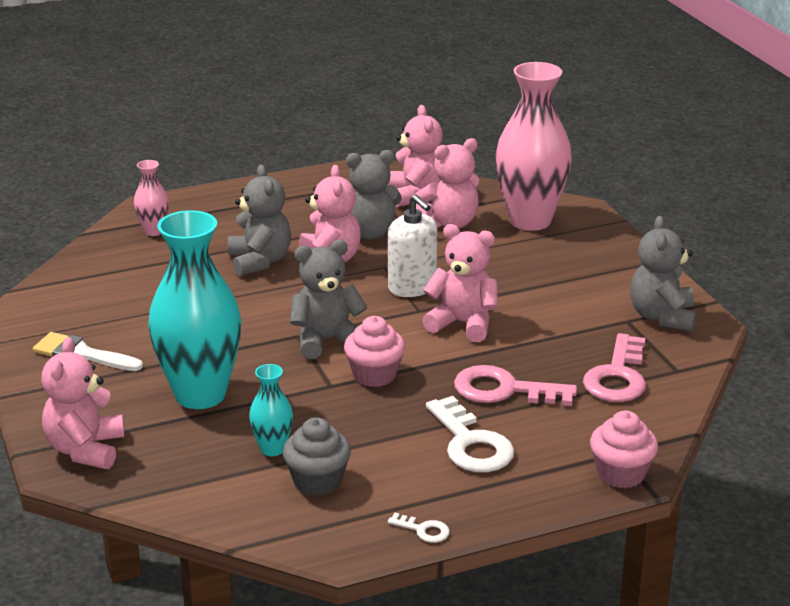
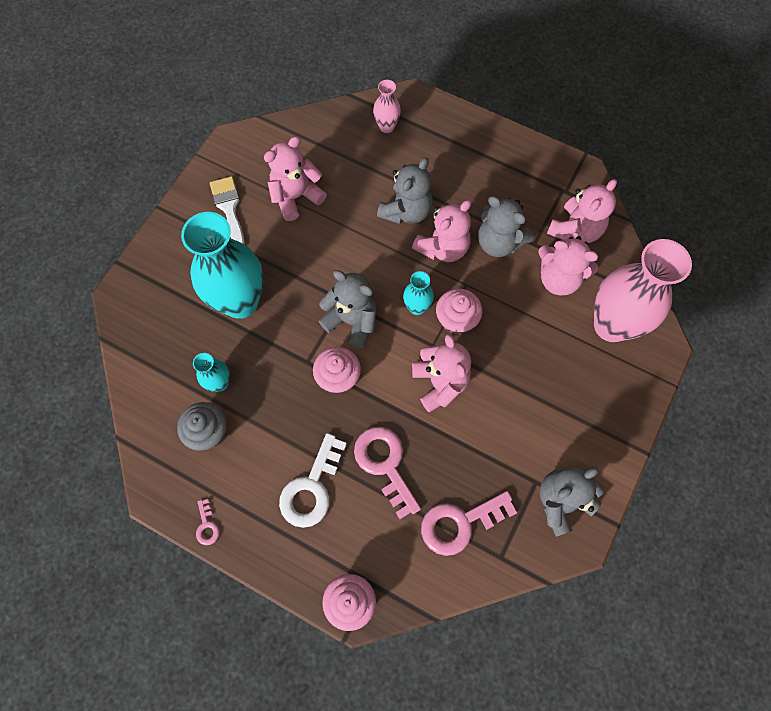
camera: 50 degrees right, 40 degrees up
(85, 450) = (145, 291): pink teddy bear -> pink teddy bear (296, 197)
(368, 301) = (417, 307): none -> turquoise vase
(412, 287) = (456, 320): white soap dispenser -> pink cupcake
(423, 530) = (207, 526): white key -> pink key

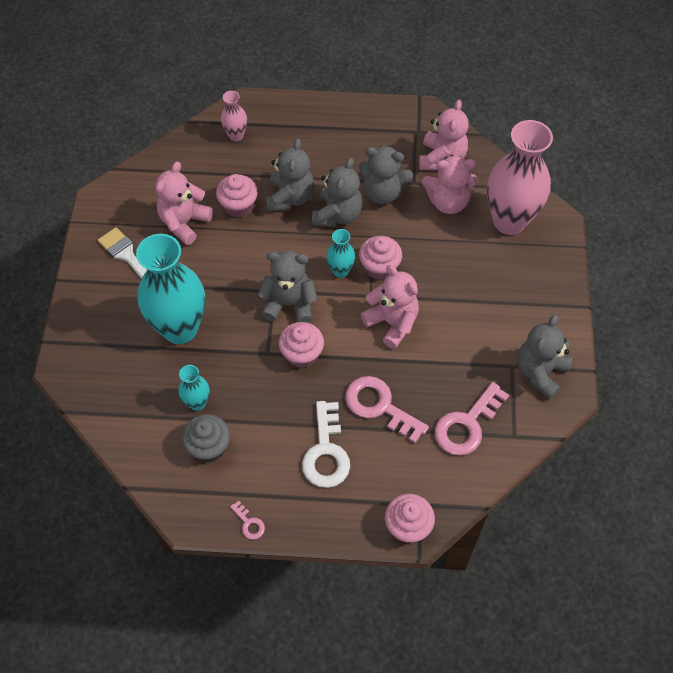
camera: 25 degrees left, 10 degrees down
(354, 200) = (238, 206): none -> pink cupcake
(443, 248) = (337, 215): pink teddy bear -> grey teddy bear

